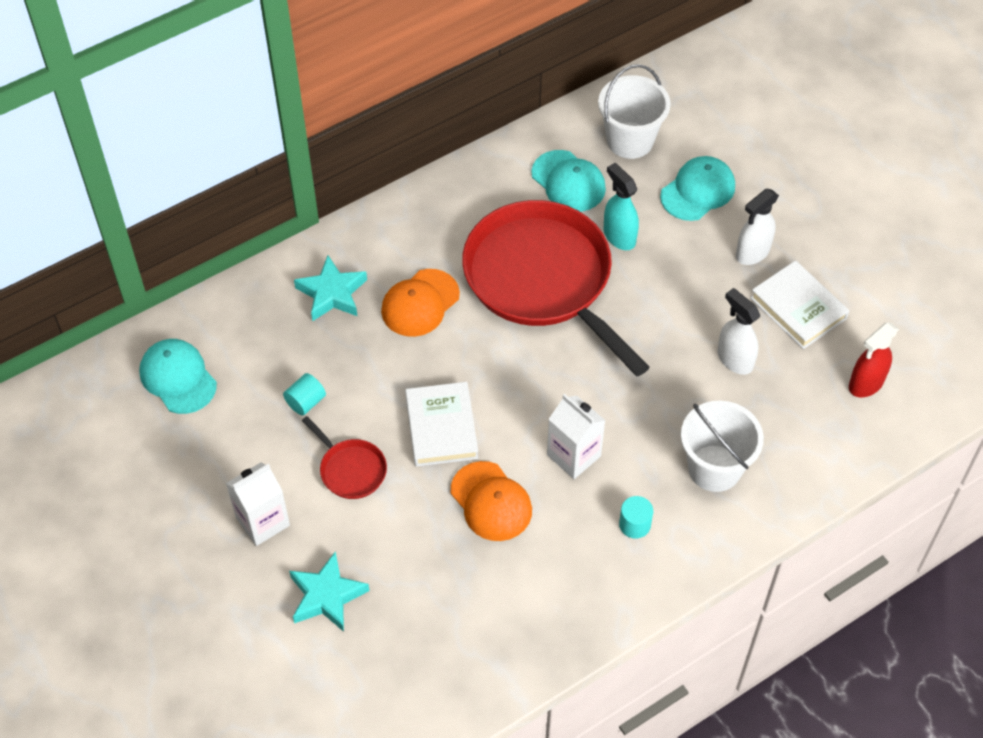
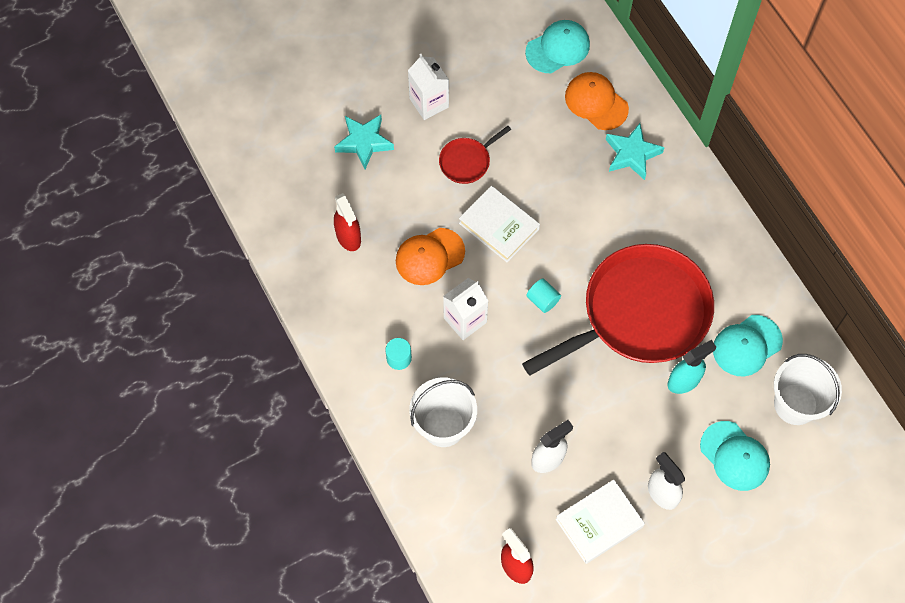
camera: 95 degrees right, 10 degrees up
(306, 402) = (529, 133): turquoise cylinder -> turquoise cylinder (543, 300)
(420, 303) = (619, 218): orange cap -> orange cap (596, 102)
(441, 427) = (499, 226): white book -> white book turned 45 degrees clockwise
(472, 600) = (348, 237): none -> red spray bottle

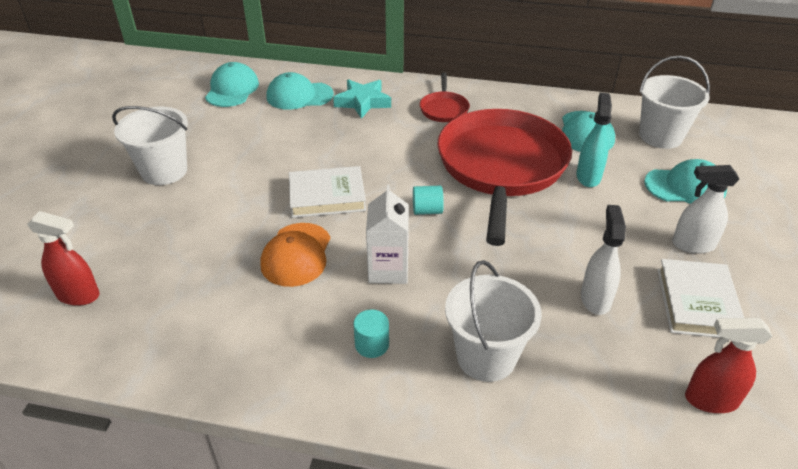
camera: 50 degrees left, 25 degrees down
(348, 237) = (199, 299): red spray bottle -> red spray bottle (78, 295)
(364, 142) = (131, 229): turquoise star -> none
(429, 103) = (164, 171): white carton -> white bucket
(467, 161) = (245, 181): red pan -> red pan (444, 109)
(596, 102) = (299, 96): orange cap -> turquoise cap

